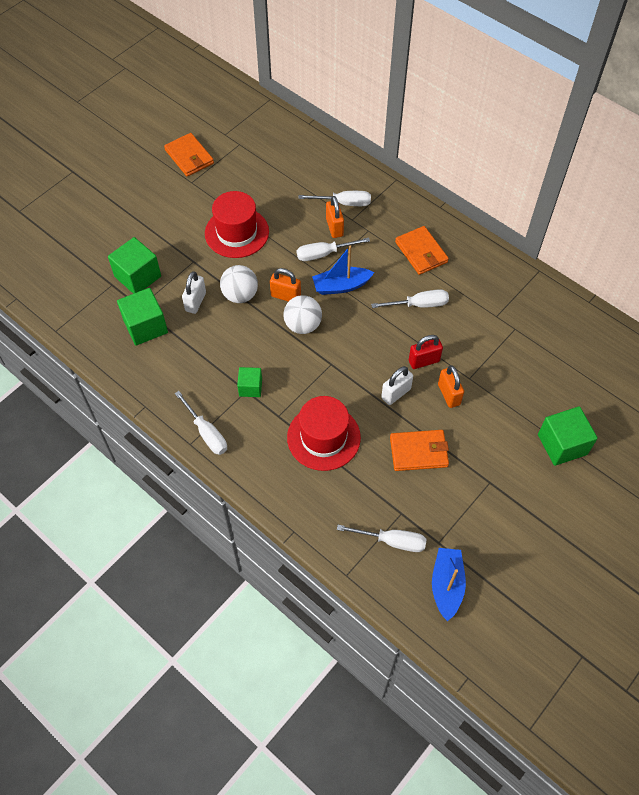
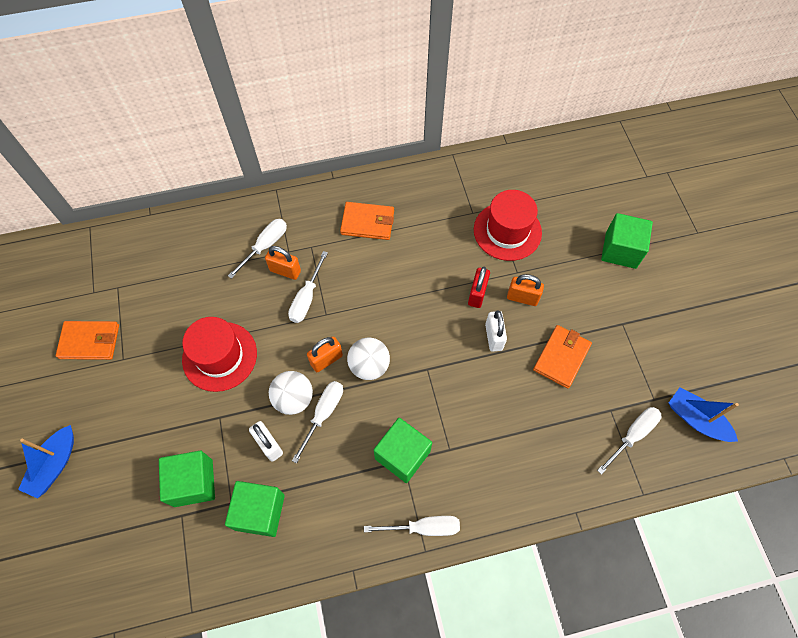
camera: 55 degrees left, 5 degrees up
(250, 387) = (402, 455): green cube -> green cube, size x1.68
(323, 437) = (498, 424): red hat -> red hat (507, 231)
(341, 286) = (352, 307): blue boat -> blue boat (55, 465)
(419, 304) = (419, 260): white screwdriver -> white screwdriver (323, 414)

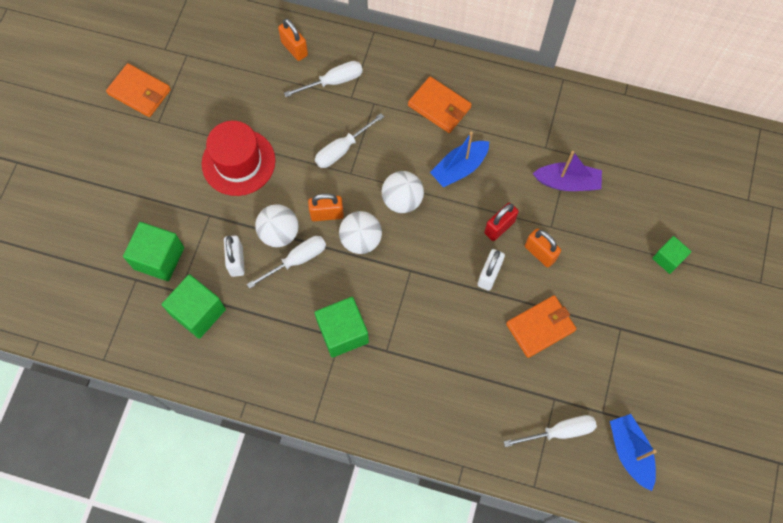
camera: 30 degrees right, 5 degrees up
(55, 465) = (60, 183): blue boat -> blue boat (459, 168)
(285, 271) = (338, 114): orange padlock -> orange padlock (294, 49)
(384, 314) = (402, 200): none -> white ball
(424, 527) = (324, 402): white screwdriver -> none
(507, 231) = (567, 182): red hat -> purple boat
(620, 250) = (668, 259): green cube -> green cube, size x0.60

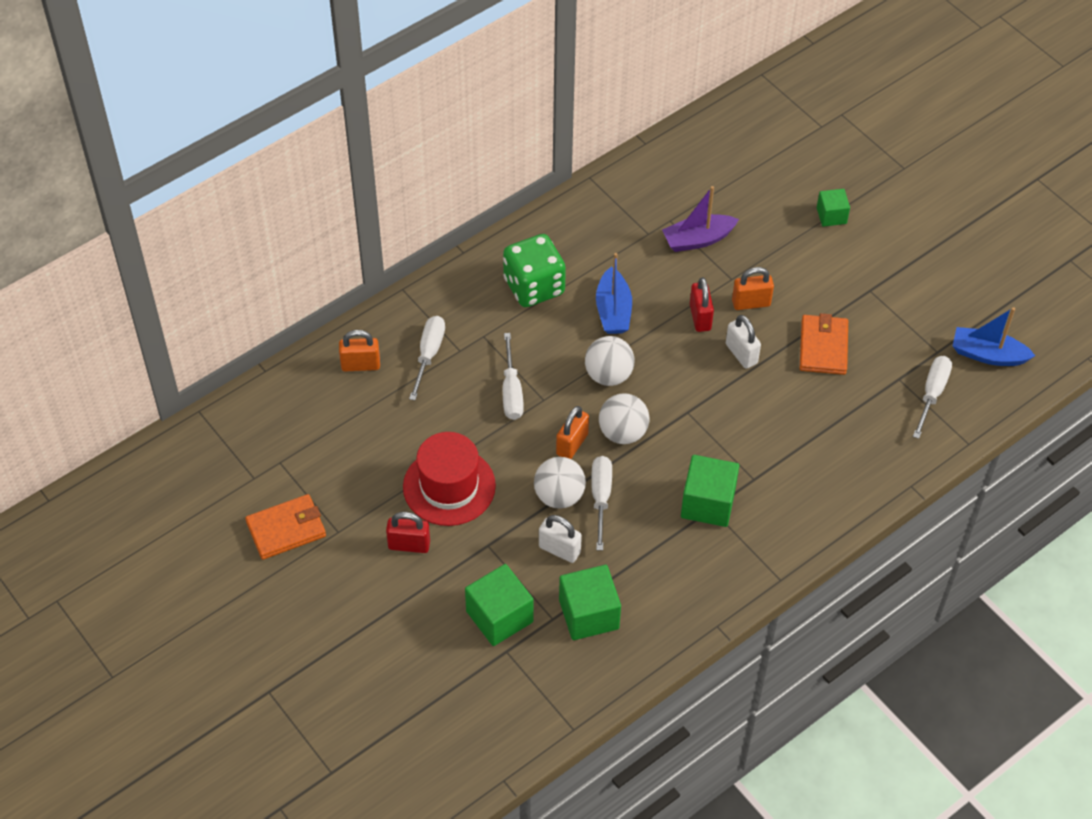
camera: 55 degrees left, 15 degrees down
(177, 169) = (409, 545): none -> red padlock
(439, 106) = (534, 287): orange wallet -> green dice
(567, 182) = (698, 239): purple boat -> purple boat turned 150 degrees counterclockwise

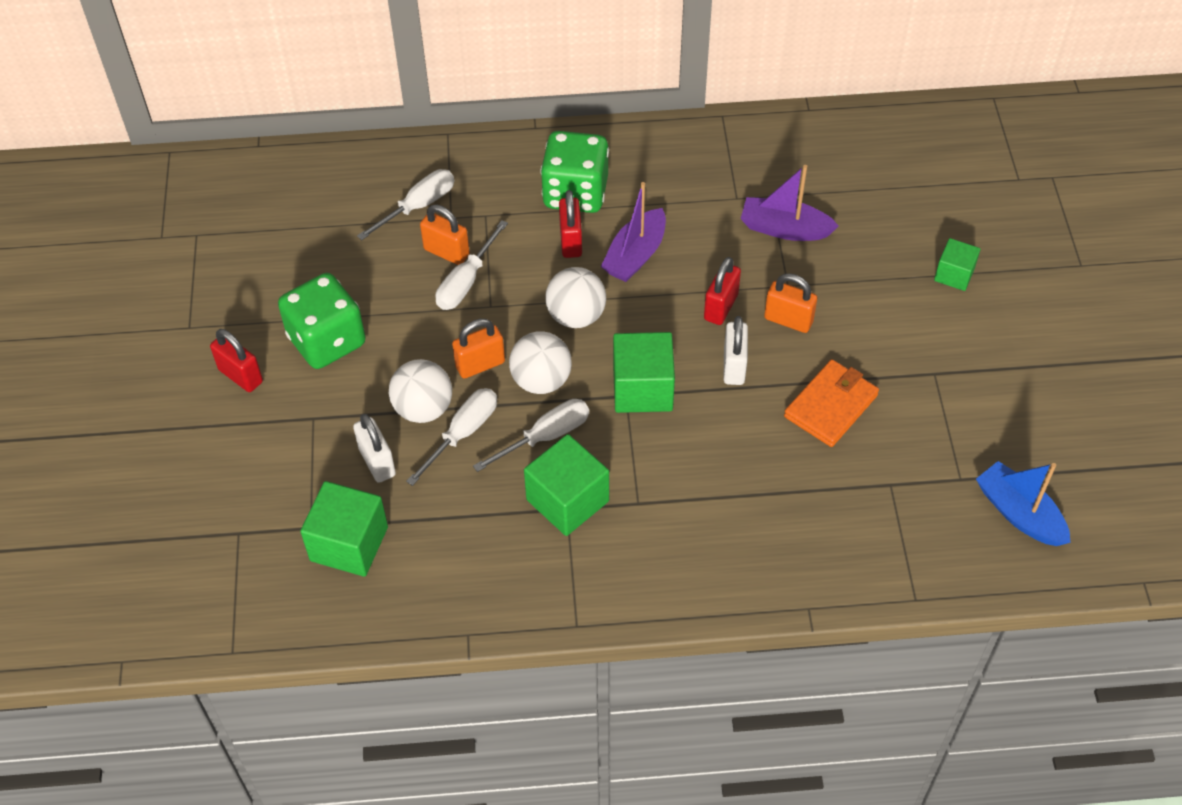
camera: 35 degrees right, 0 degrees up
(286, 529) = (146, 299): orange wallet -> none
(360, 365) = (347, 184): orange padlock -> orange padlock (446, 252)
(449, 486) = (327, 341): red hat -> green dice
(499, 616) = (262, 495): green cube -> green cube (642, 389)
(560, 324) = (570, 241): none -> red padlock
(613, 311) = (635, 255): blue boat -> purple boat
(932, 393) = (916, 521): white screwdriver -> white screwdriver (545, 436)

